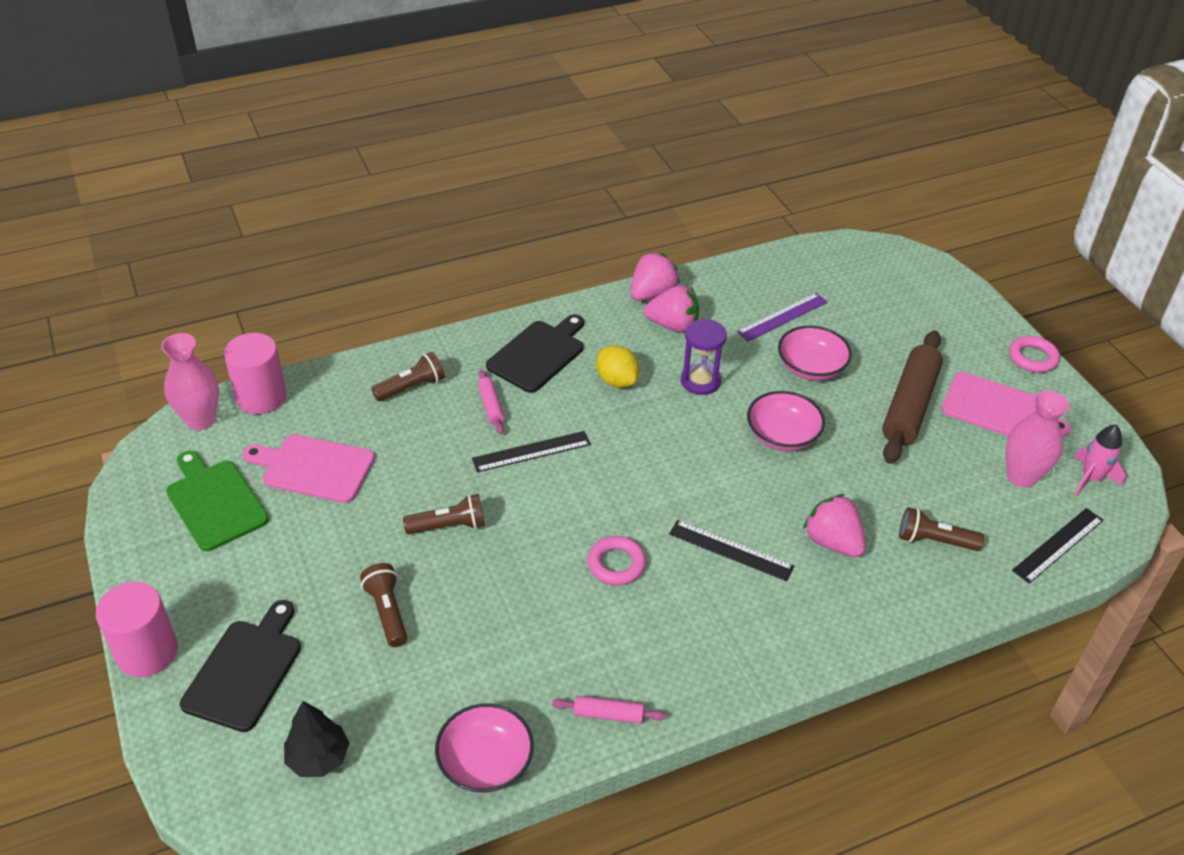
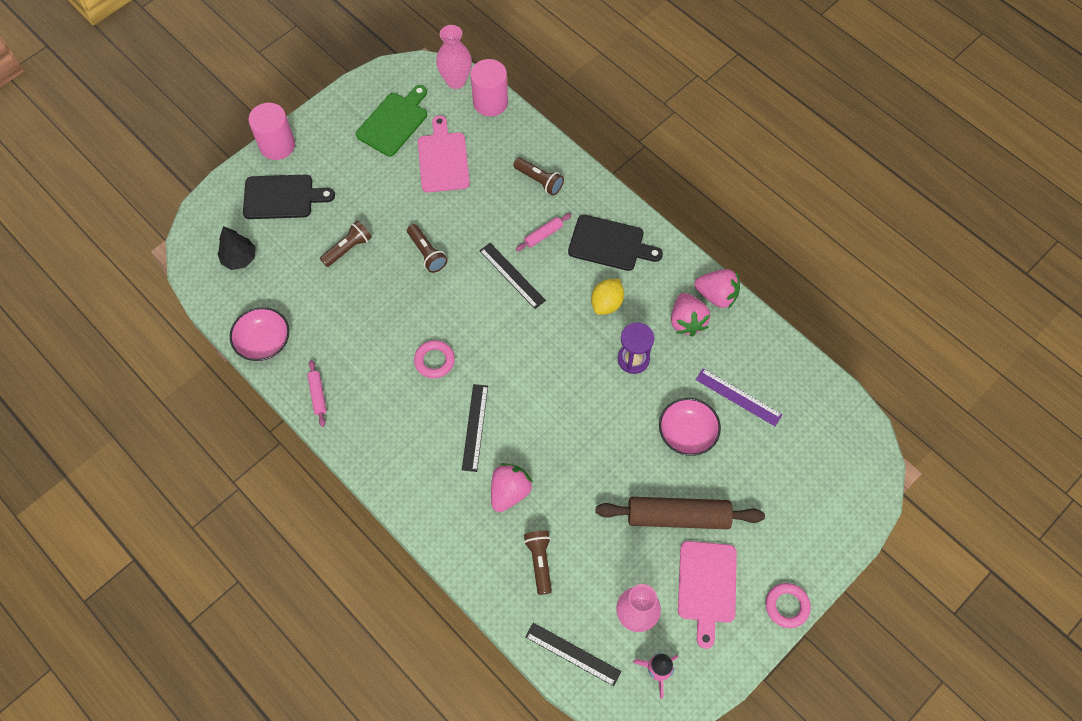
camera: 70 degrees right, 20 degrees up
(782, 436) = (601, 432): pink bowl -> none

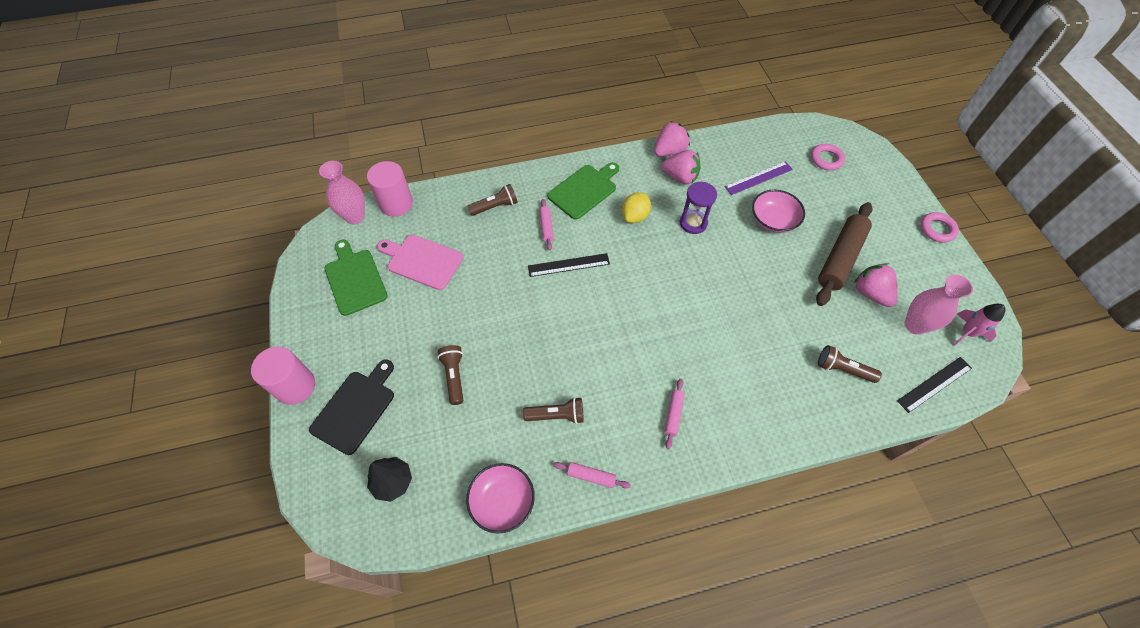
camera: 60 degrees left, 5 degrees down
(408, 433) = (673, 415): none -> pink rolling pin
(427, 253) = (504, 316): brown flashlight -> brown flashlight (557, 415)
(434, 361) = (614, 359): pink ring -> pink ring (826, 159)
(475, 427) = (695, 358): black ruler -> none
(509, 492) = (769, 361): pink strawberry -> pink strawberry (870, 293)
(607, 303) = (635, 216): yellow lemon -> yellow lemon turned 60 degrees clockwise
(609, 244) = (584, 190): black cutting board -> green cutting board
(707, 586) = (904, 268): pink cutting board -> none

